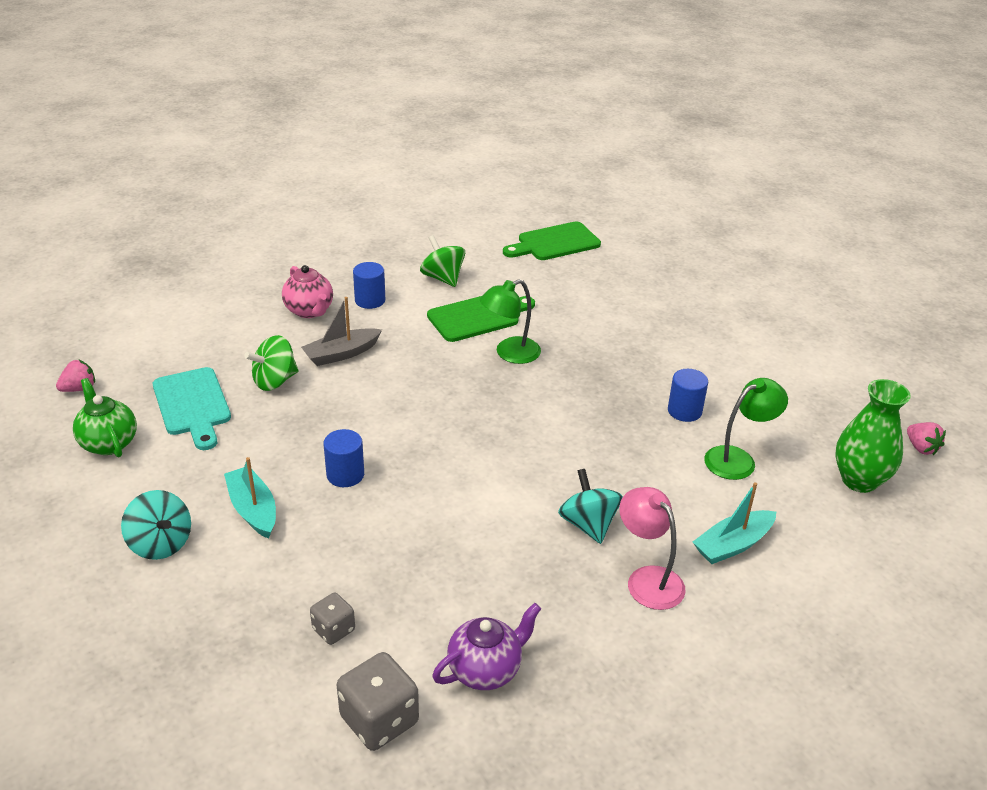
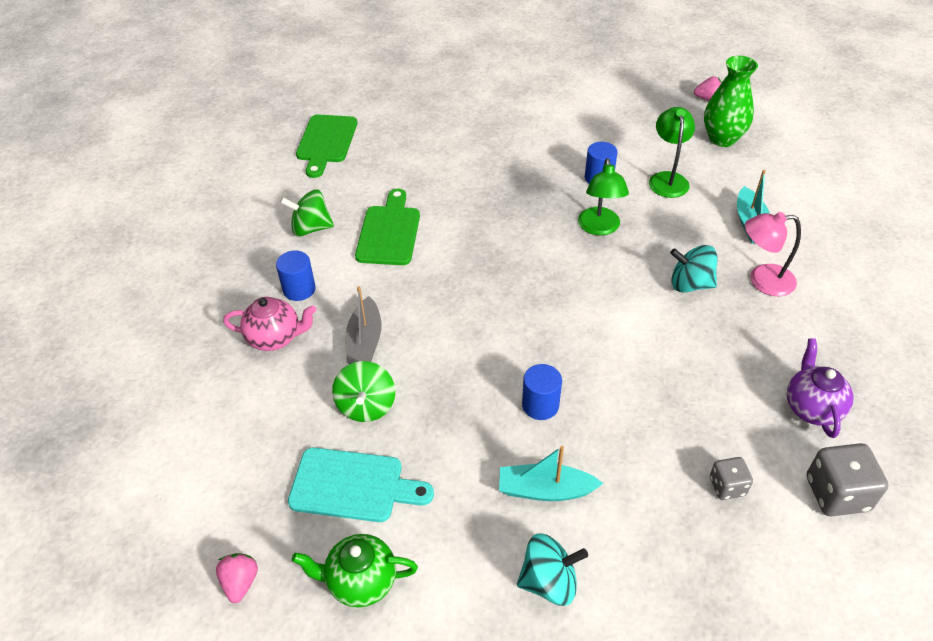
camera: 55 degrees left, 10 degrees up
(509, 354) = (456, 235): green lamp -> green lamp (599, 228)

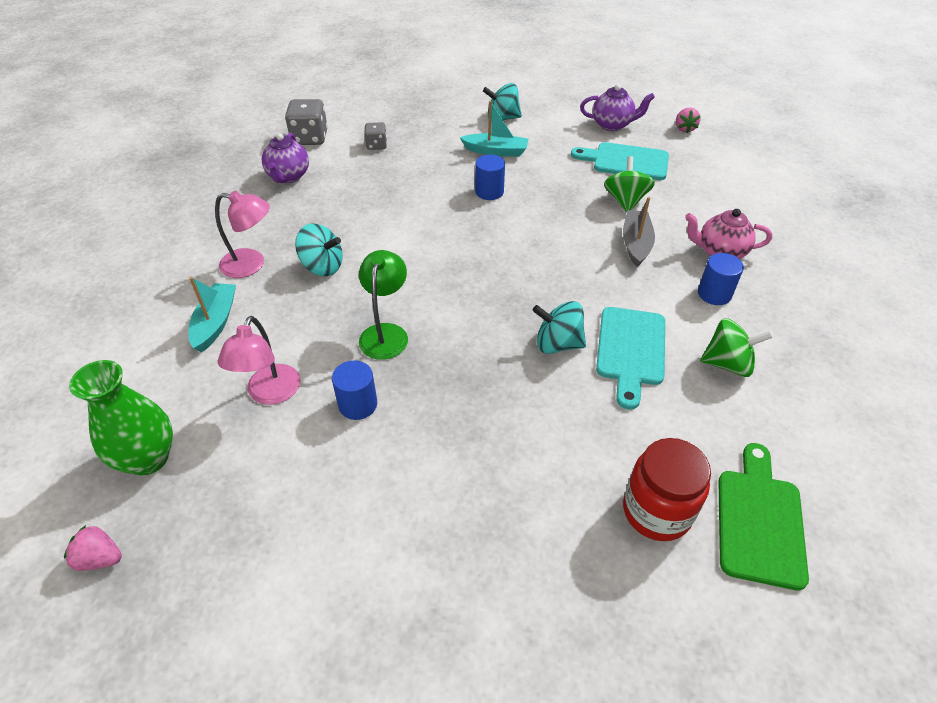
camera: 175 degrees left, 0 degrees up
(360, 582) = (612, 125): green teapot -> purple teapot
(388, 141) = (656, 511): none -> red jar
(389, 232) = (631, 350): green cutting board -> turquoise cutting board
(451, 232) = (558, 344): none -> turquoise spinning top
(667, 179) = (270, 394): green lamp -> pink lamp

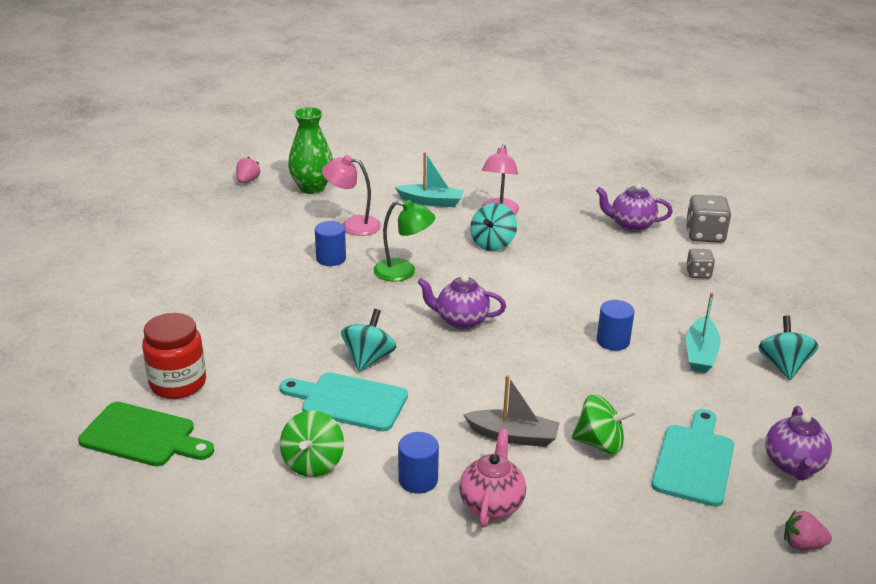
camera: 95 degrees right, 15 degrees down
(476, 282) = (461, 320): none -> purple teapot

